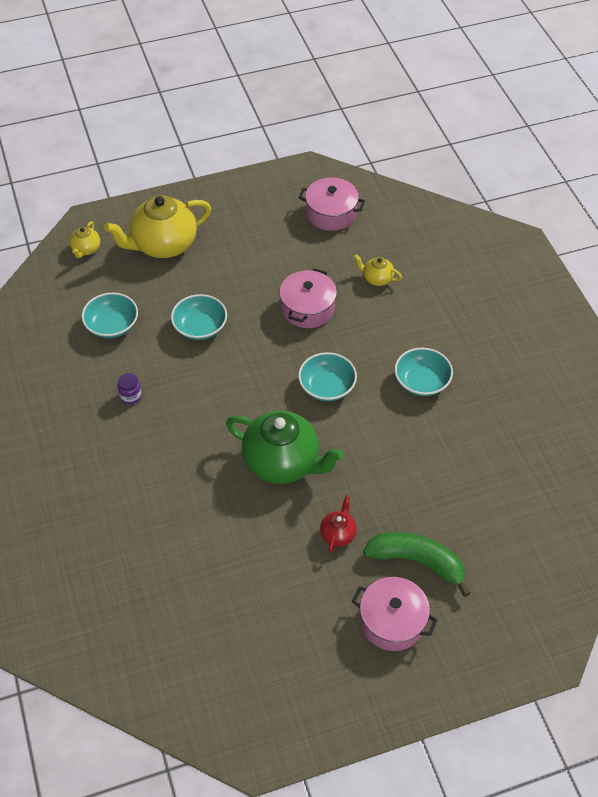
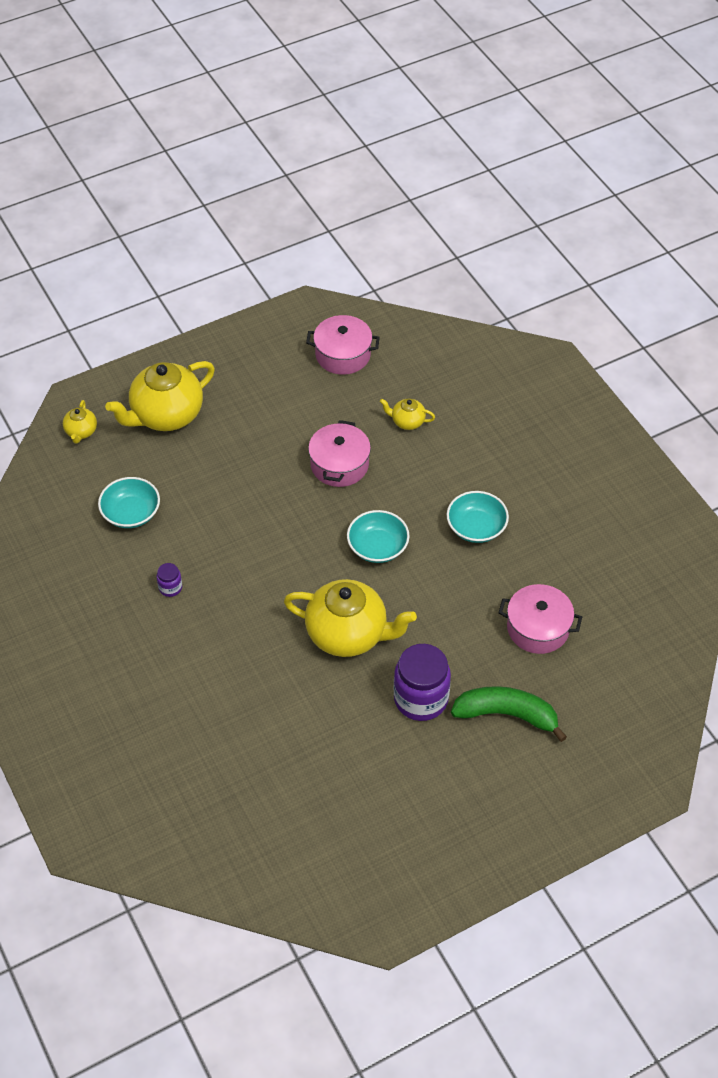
camera: 10 degrees left, 0 degrees up
(200, 327) = (228, 501): turquoise bowl -> none
(283, 463) = (348, 634): green teapot -> yellow teapot
(338, 534) = (421, 699): red teapot -> purple jar
(392, 621) = (493, 778): pink pot -> pink pot (538, 628)

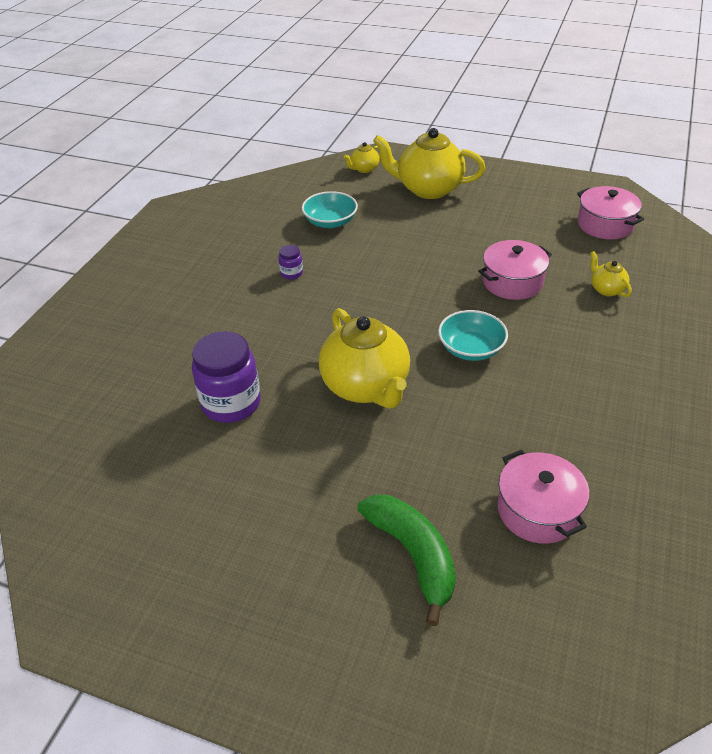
camera: 50 degrees right, 10 degrees down
(421, 699) = (356, 476): purple jar -> purple jar (231, 403)
(476, 527) = (577, 393): turquoise bowl -> none

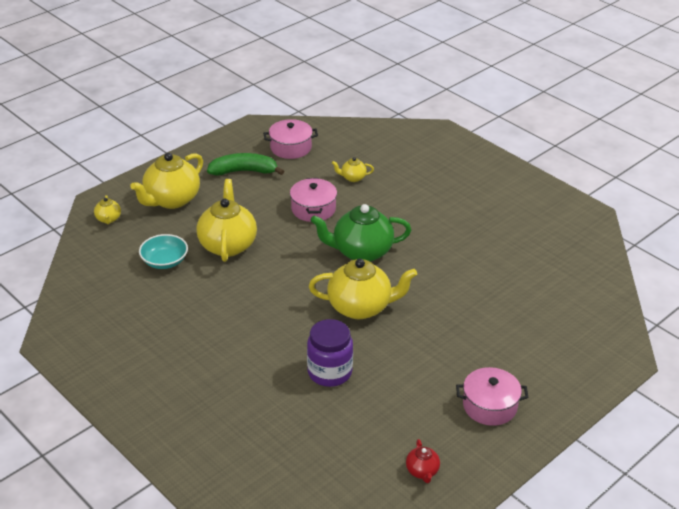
camera: 65 degrees left, 5 degrees down
(90, 560) = (422, 471): none -> red teapot
(291, 273) = (212, 302): purple jar -> none
(391, 248) = (228, 245): none -> yellow teapot
(413, 555) = (500, 335): green banana -> green banana (244, 171)
(471, 349) = (361, 252): turquoise bowl -> green teapot
(538, 510) = (499, 280): pink pot -> pink pot (490, 406)

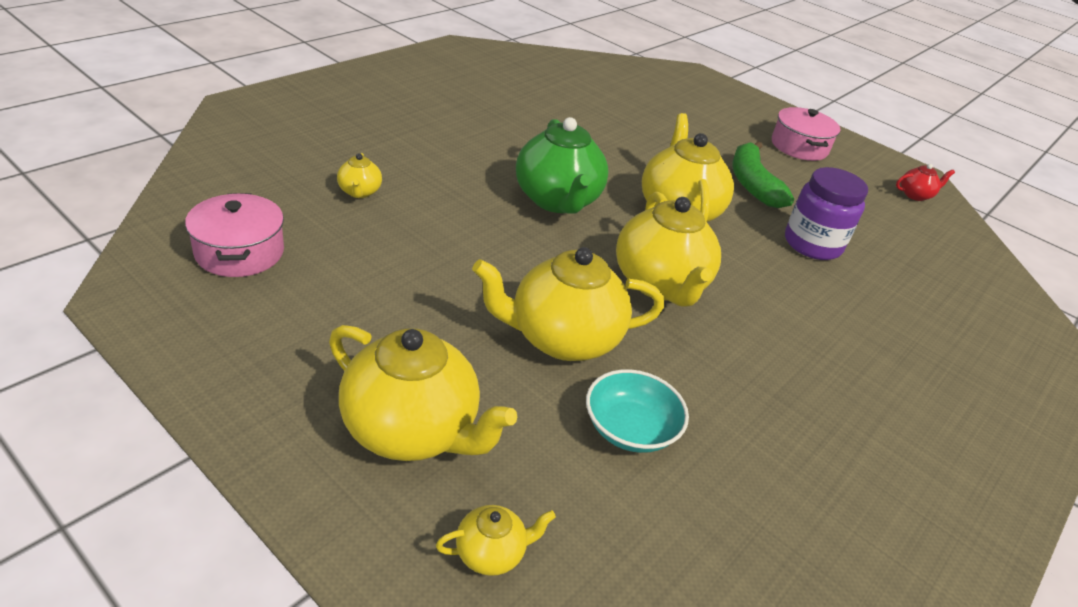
camera: 100 degrees left, 0 degrees up
(244, 171) = (314, 316): green banana -> green banana (752, 184)
(276, 286) = (660, 284): none -> yellow teapot
(313, 209) = (449, 237): pink pot -> none

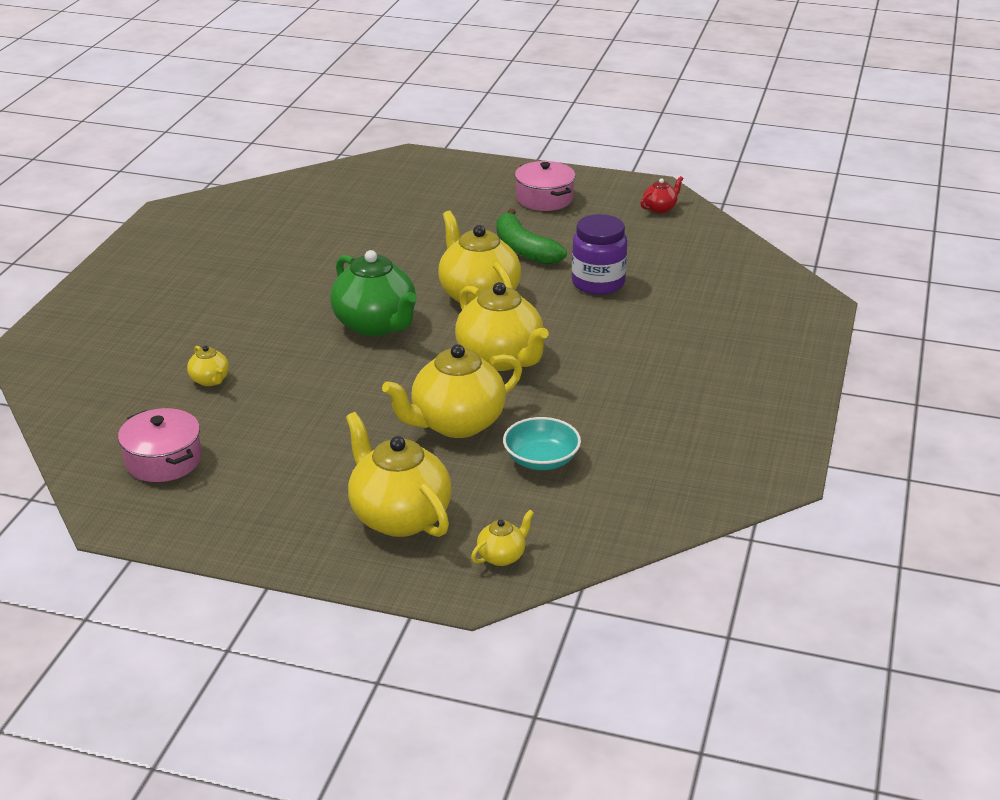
camera: 20 degrees left, 5 degrees down
(412, 430) = (399, 517): yellow teapot -> yellow teapot turned 135 degrees counterclockwise

